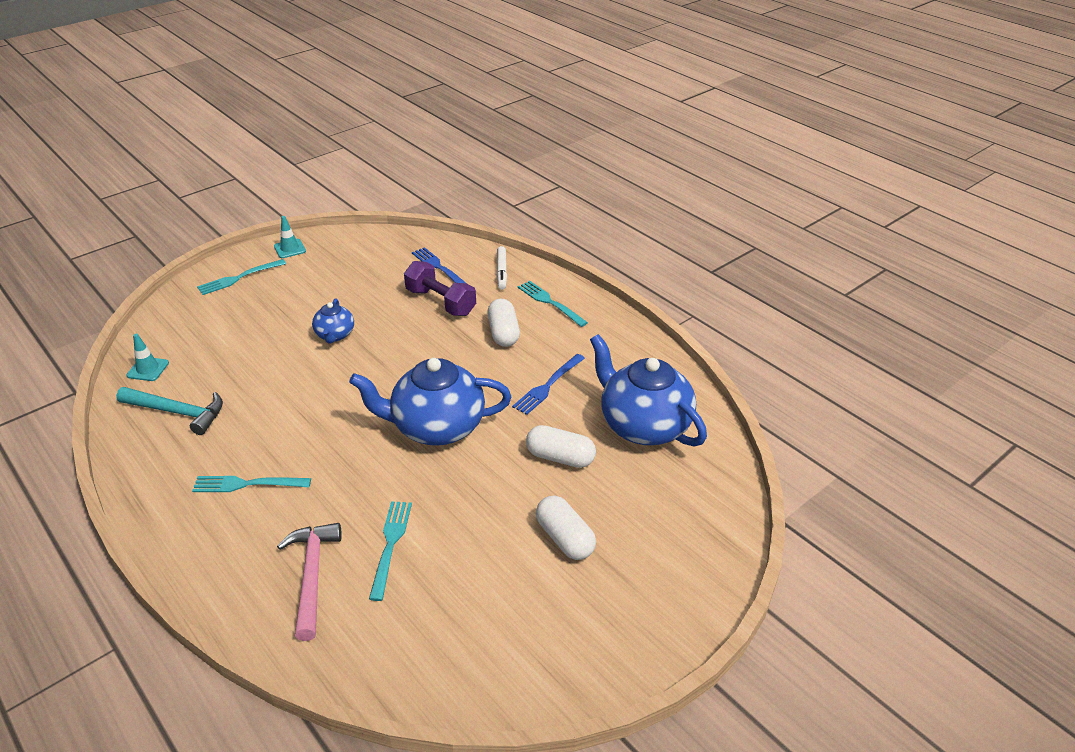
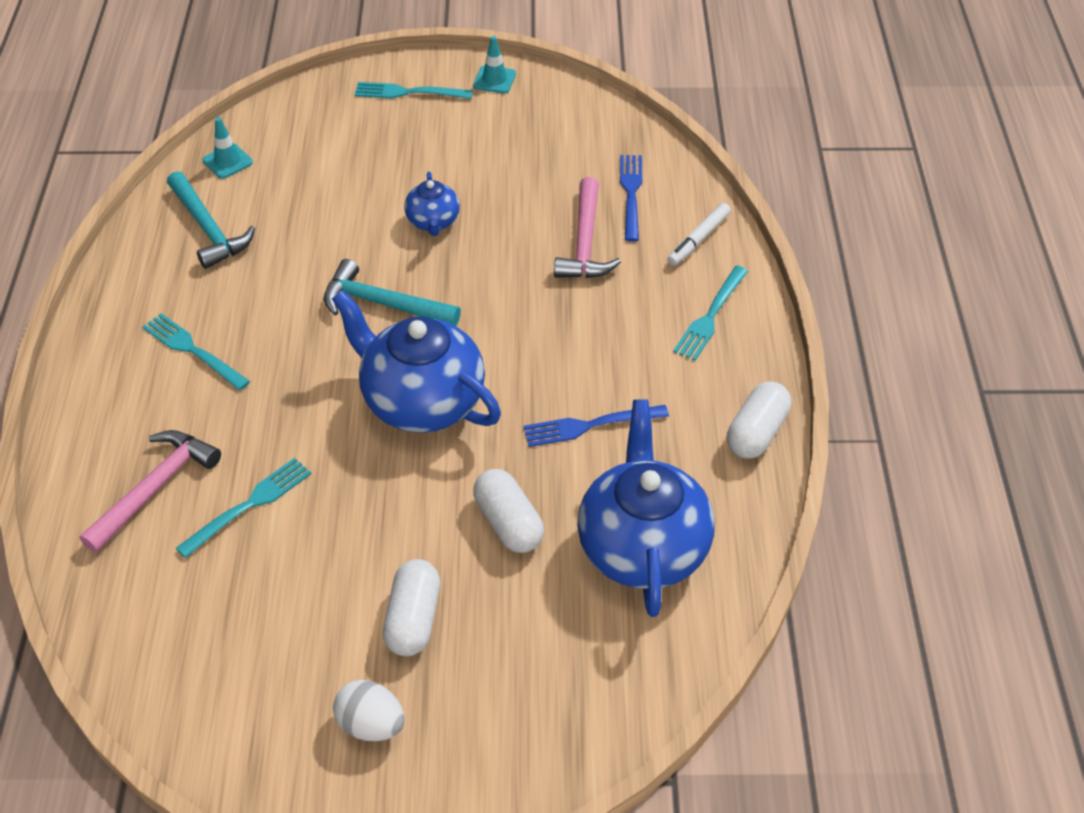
camera: 40 degrees right, 10 degrees up
(335, 335) = (433, 222): blue teapot -> blue teapot turned 45 degrees counterclockwise
(352, 391) = (383, 304): none -> turquoise hammer
(440, 302) = (585, 242): purple dumbbell -> pink hammer
(503, 333) = (613, 326): white capsule -> white capsule (756, 432)
(550, 302) = (710, 316): turquoise fork -> turquoise fork turned 150 degrees counterclockwise
(606, 608) = (371, 724): none -> white egg

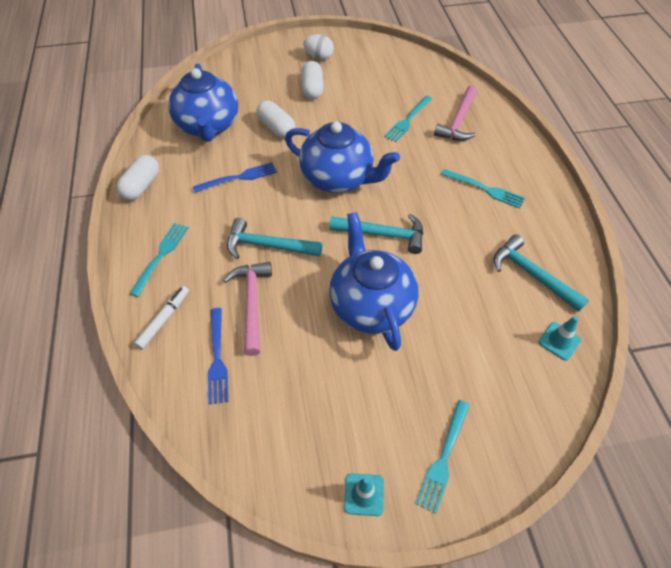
camera: 170 degrees right, 5 degrees up
(408, 92) = (444, 458): turquoise fork -> turquoise fork turned 120 degrees clockwise
(433, 222) = (371, 305): blue teapot -> blue teapot, size x2.00
(555, 310) = (268, 246): none -> turquoise hammer

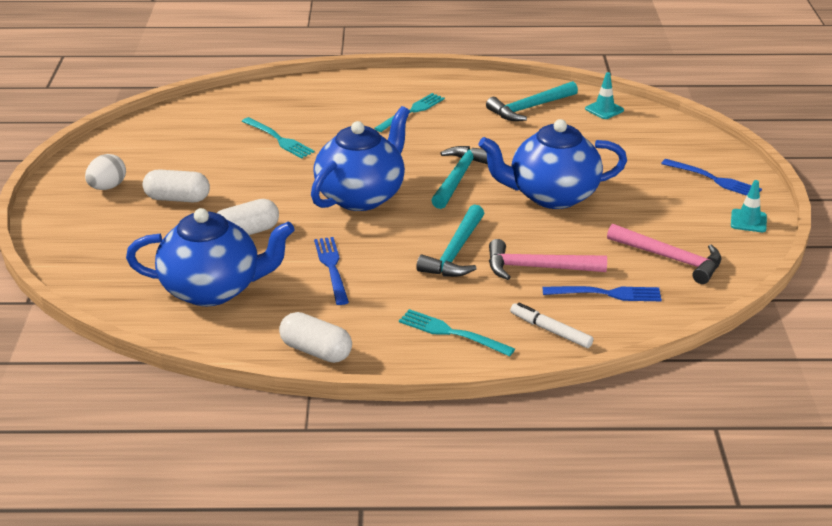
camera: 80 degrees left, 20 degrees down
(444, 458) = (714, 179): turquoise fork -> blue fork
(458, 121) = (297, 109): pink hammer -> pink hammer (670, 258)

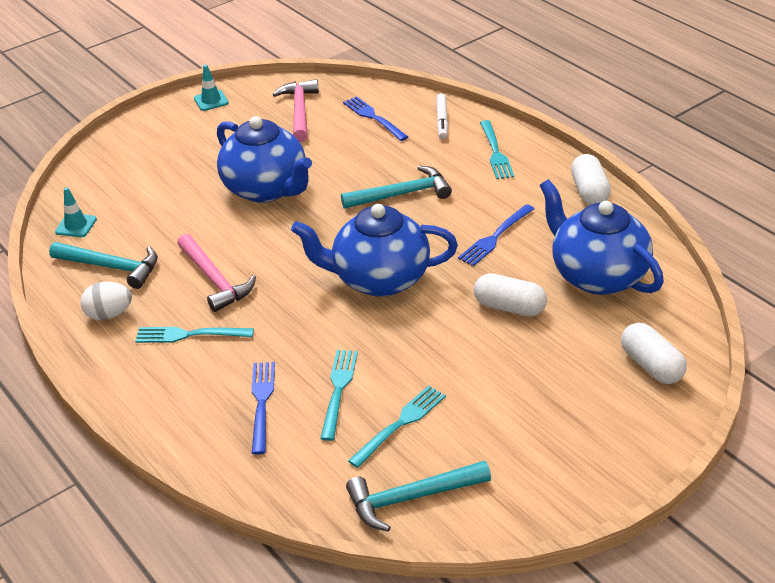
camera: 125 degrees left, 5 degrees up
(107, 187) = (558, 447): white egg -> white egg (109, 315)
(177, 198) = (516, 383): white capsule -> white capsule (651, 366)
(217, 147) = (400, 424): none -> turquoise fork
(458, 177) = (289, 245): turquoise hammer -> turquoise hammer (411, 498)
(537, 268) = (377, 153): pink hammer -> pink hammer (215, 280)
(714, 179) = (160, 132): blue fork -> blue fork (262, 403)

